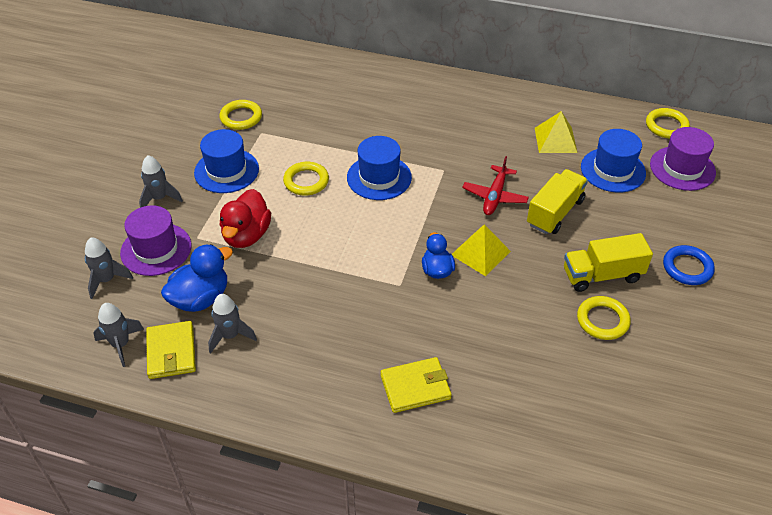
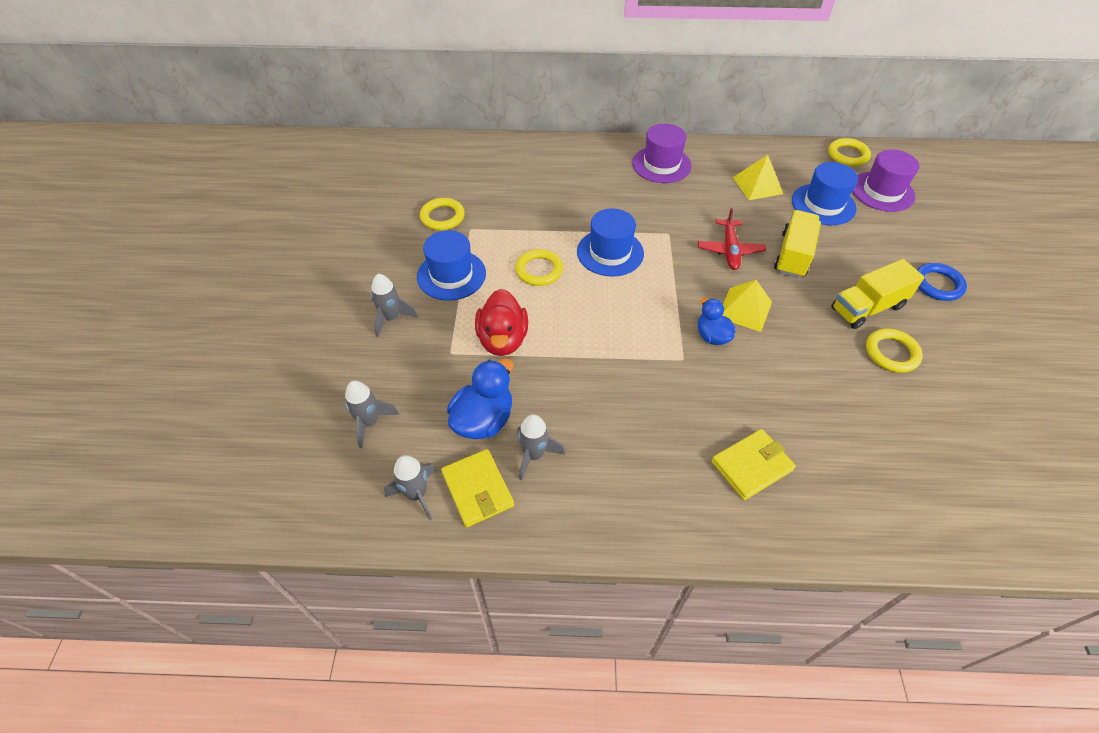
camera: 15 degrees left, 5 degrees up
(156, 249) = (411, 375): purple hat -> purple hat (661, 164)

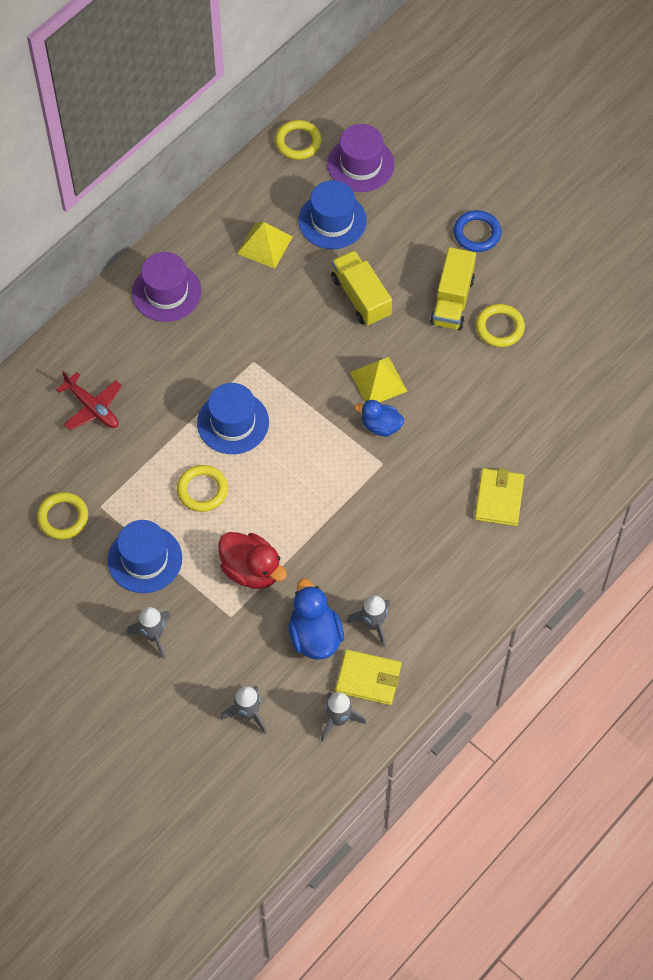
camera: 50 degrees left, 10 degrees up
(730, 250) = (313, 335): red plane -> red plane (92, 407)

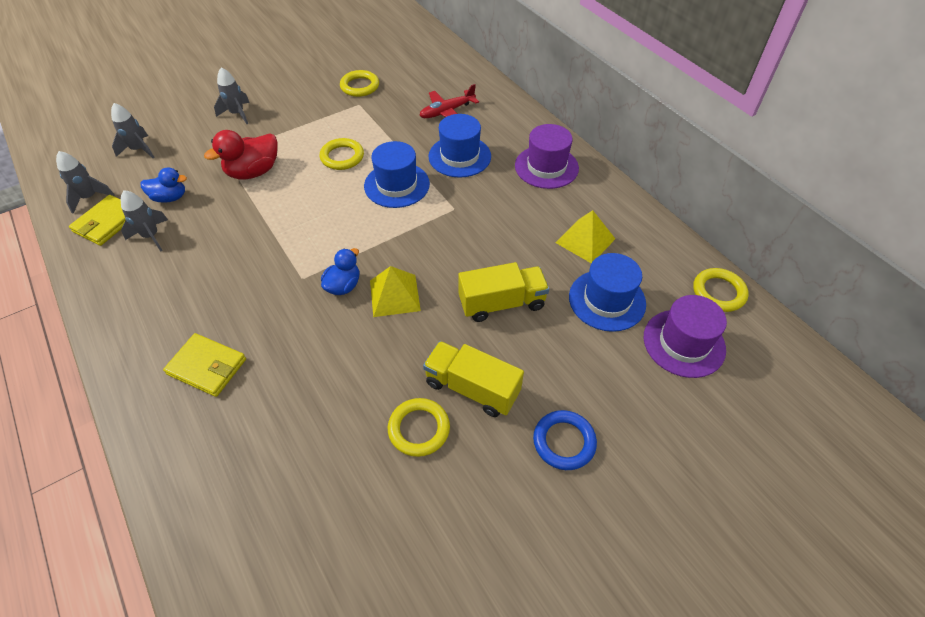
camera: 105 degrees right, 10 degrees down
(145, 559) = (301, 119): blue hat -> blue hat (459, 156)
(315, 636) = (170, 198): blue duck -> blue duck, size x0.65

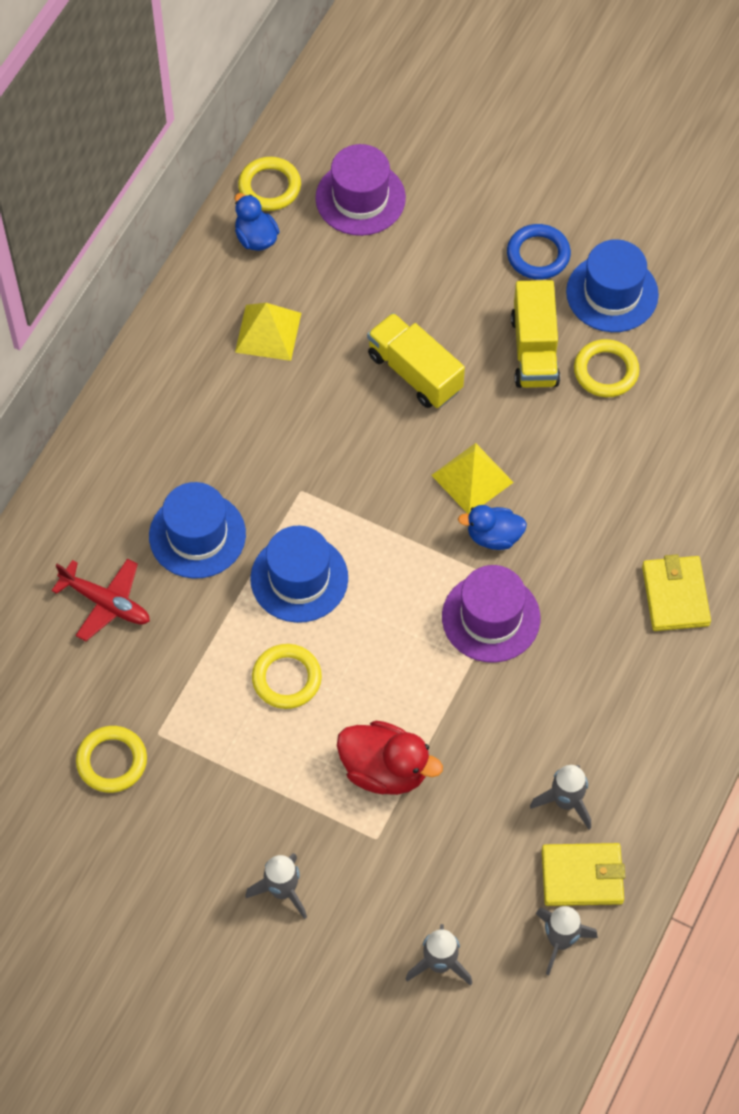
camera: 120 degrees left, 10 degrees up
(170, 198) = (495, 837): blue duck -> blue duck (256, 238)
(546, 167) = (157, 425): purple hat -> purple hat (491, 618)
(607, 300) = (346, 280): blue hat -> blue hat (612, 293)

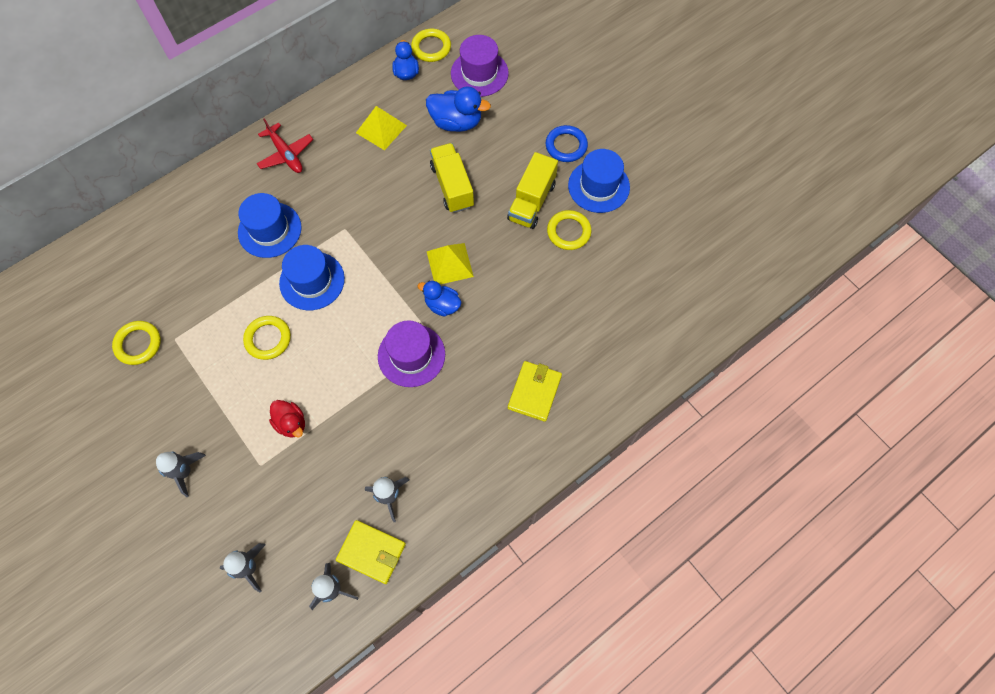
camera: 25 degrees right, 5 degrees up
(106, 603) = (194, 248): red plane -> red plane (286, 154)
(369, 281) = (456, 122): none -> blue duck
(385, 770) = (291, 423): red duck -> red duck, size x0.65

